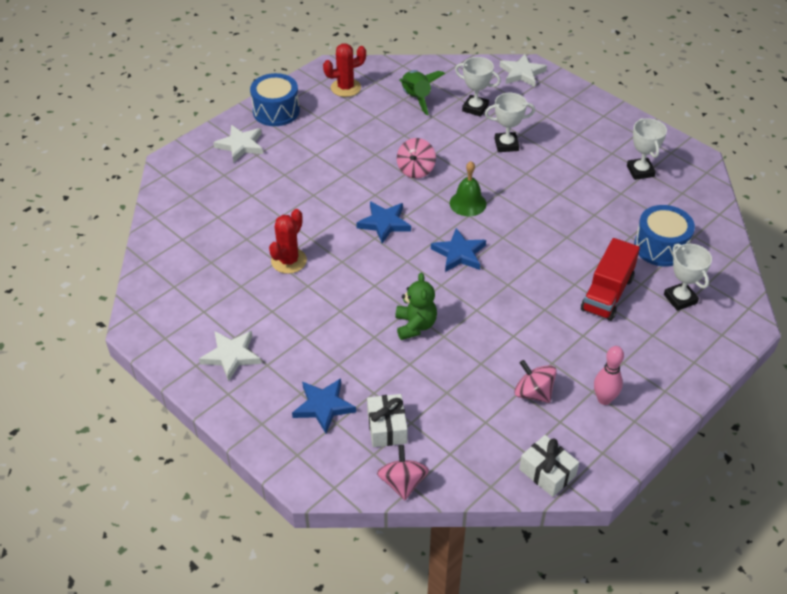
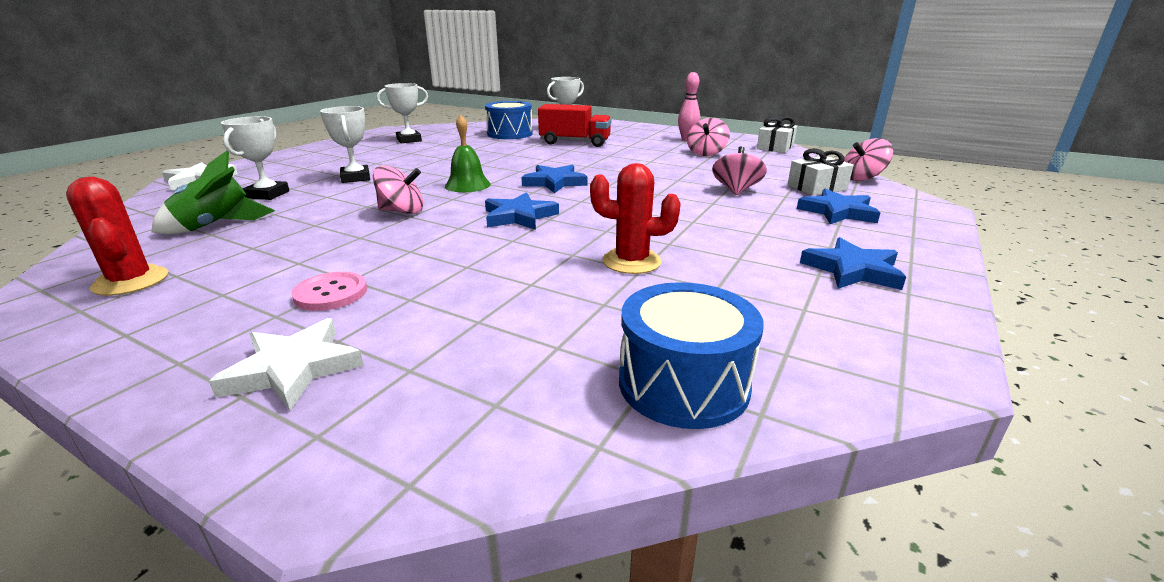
camera: 105 degrees left, 20 degrees down
(231, 356) = (852, 270): white star -> blue star
(276, 111) = (164, 345): blue drum -> blue drum (683, 384)
(302, 149) = (331, 293): none -> pink button
(399, 364) = (736, 190): none -> pink spinning top
(415, 325) = (677, 189): green teddy bear -> none

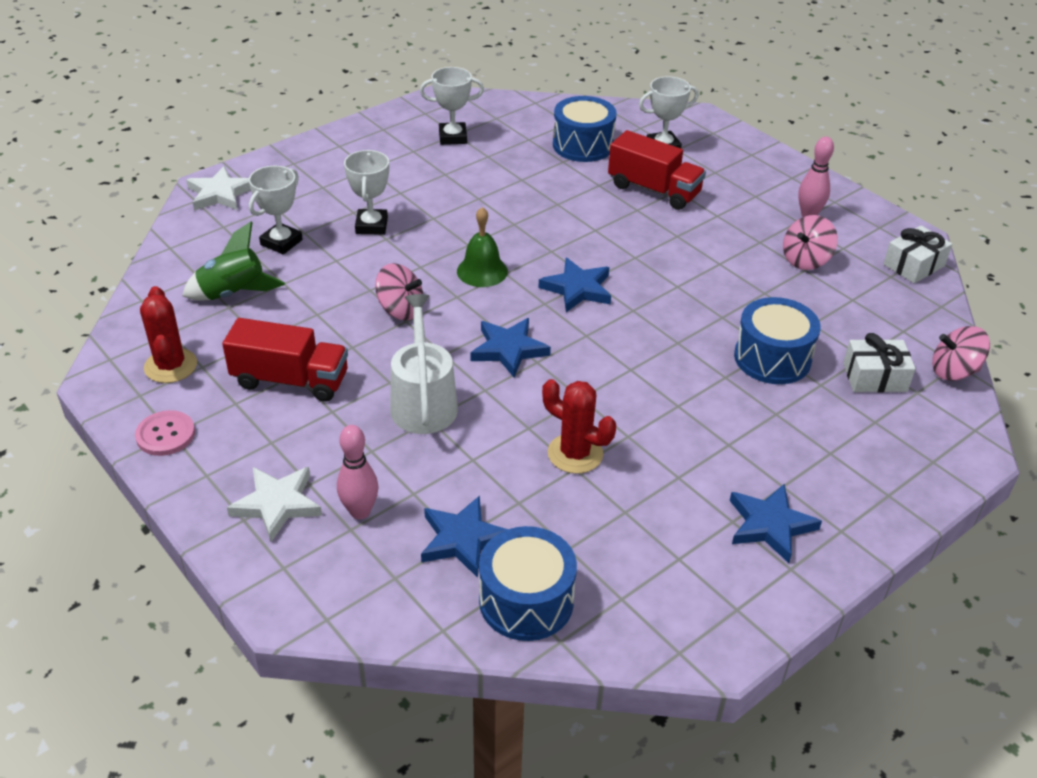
camera: 20 degrees right, 15 degrees up
(293, 267) = (290, 380): none -> red truck
(331, 293) = (314, 426): pink button -> pink button (165, 435)
(416, 350) = (360, 511): none -> pink bowling pin
(454, 257) = (423, 403): none -> white watering can
(736, 190) = (772, 358): pink spinning top -> blue drum
(838, 212) = (850, 432): blue star -> blue star (463, 539)

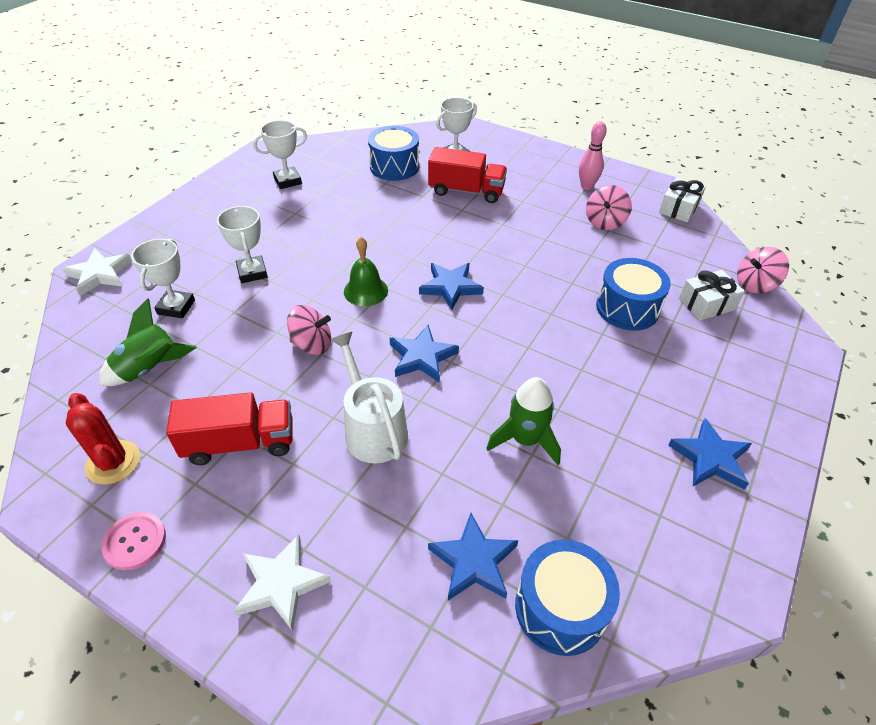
camera: 20 degrees left, 5 degrees up
(360, 511) = (365, 564): pink bowling pin -> none
(575, 454) = (525, 440): red cactus -> green rocket

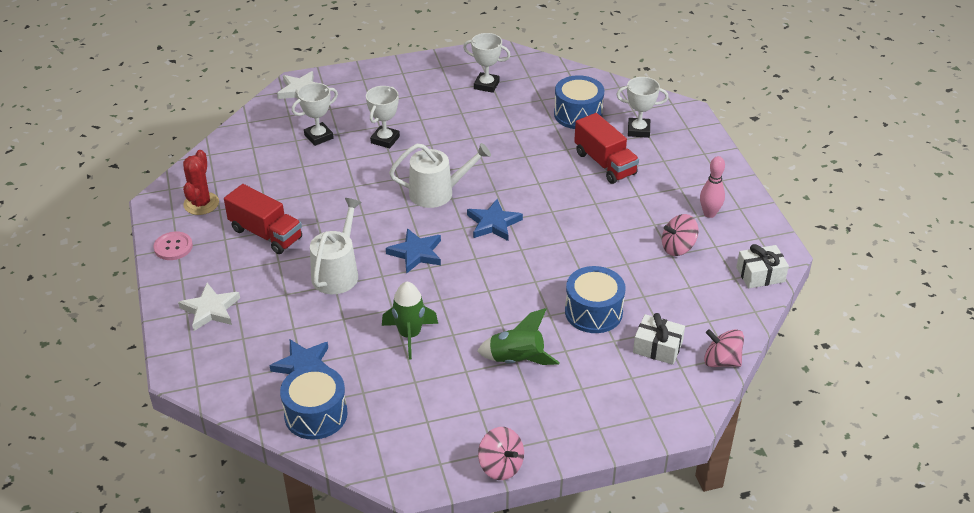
camera: 45 degrees right, 5 degrees down
(149, 369) = (267, 165): green rocket -> green rocket (516, 359)
(312, 344) = (364, 205): pink spinning top -> pink spinning top (501, 466)
(365, 291) = (437, 193): green bell -> white watering can
(710, 458) = (502, 421): blue star -> none

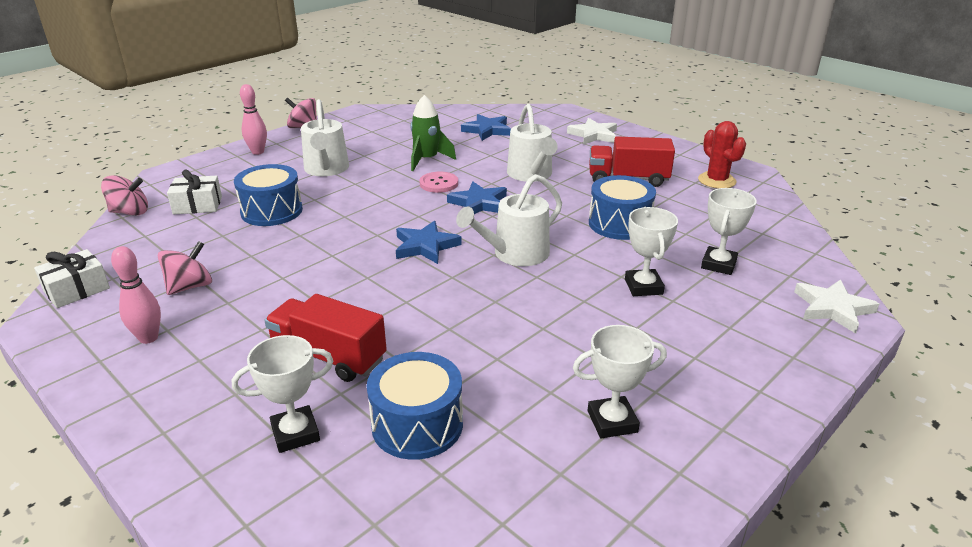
camera: 150 degrees right, 10 degrees down
(173, 247) = (683, 153): pink button -> pink button (439, 183)
(316, 414) = (451, 117): blue drum -> blue drum (619, 224)
(516, 359) = (326, 169): green rocket -> white watering can
(574, 426) = (258, 152): none -> pink bowling pin

